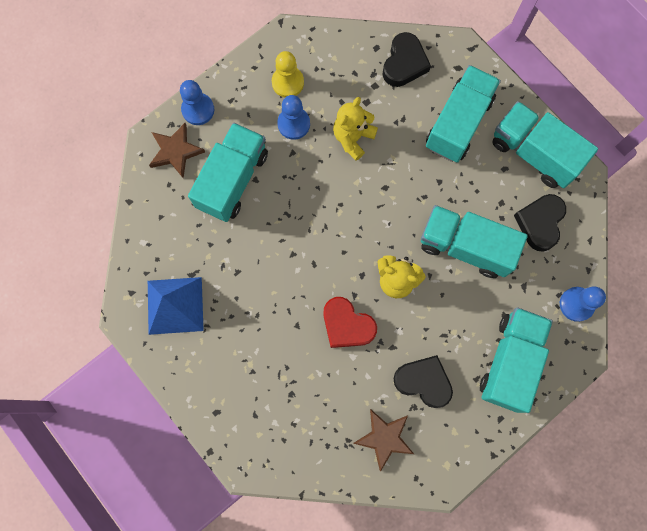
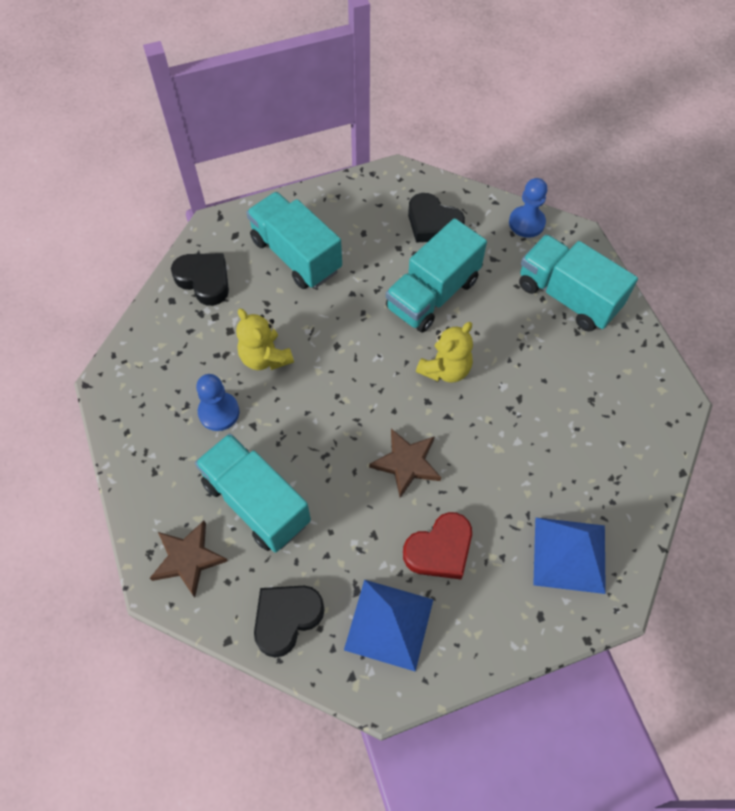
camera: 70 degrees left, 15 degrees down
(198, 110) = (147, 514): blue pawn -> none
(271, 422) = (569, 554): none -> blue pyramid
(288, 82) = (165, 402): yellow pawn -> none
(347, 325) = (479, 435): red heart -> red heart (439, 550)
(384, 438) = (618, 440): brown star -> brown star (406, 463)
(423, 381) = (566, 381): black heart -> black heart (286, 618)
(534, 153) = (358, 203): turquoise truck -> none

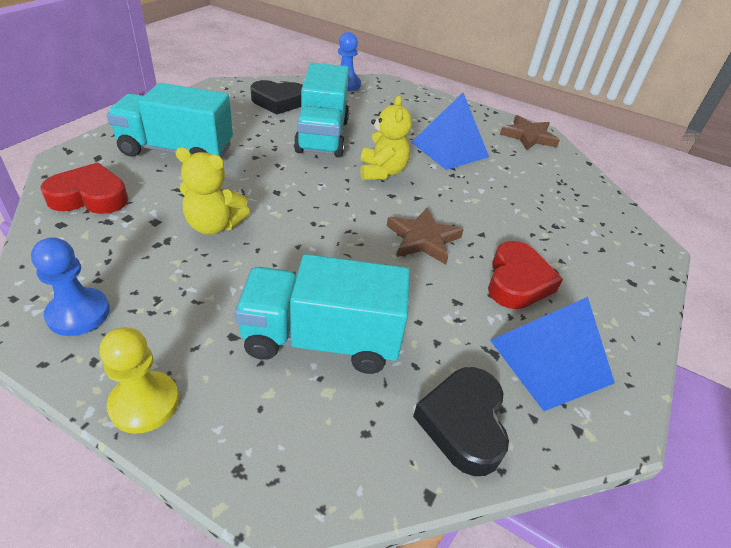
camera: 45 degrees left, 20 degrees down
(133, 479) = (144, 403): none -> yellow pawn
(188, 559) = (296, 442): brown star -> brown star (528, 136)
(204, 280) = (90, 197): black heart -> red heart
(219, 412) = (203, 287): blue pawn -> blue pawn (78, 313)
(568, 296) = (415, 108): turquoise truck -> none
(569, 554) = (596, 235): blue pyramid -> blue pyramid (449, 149)

